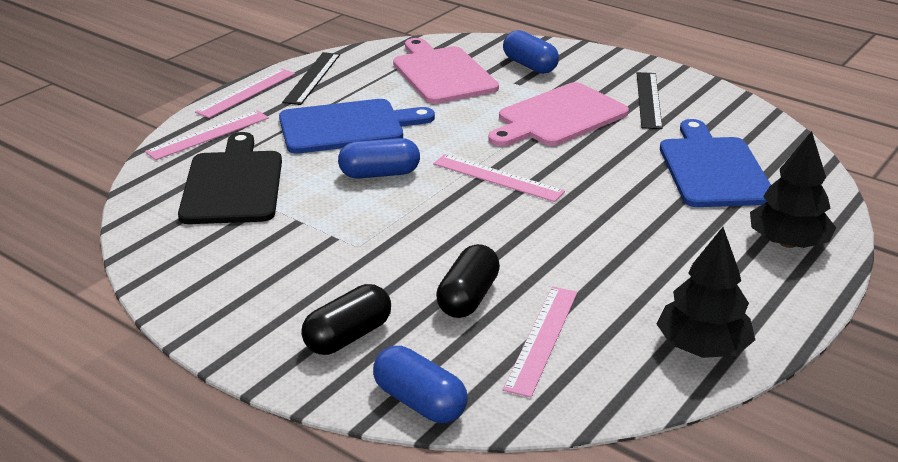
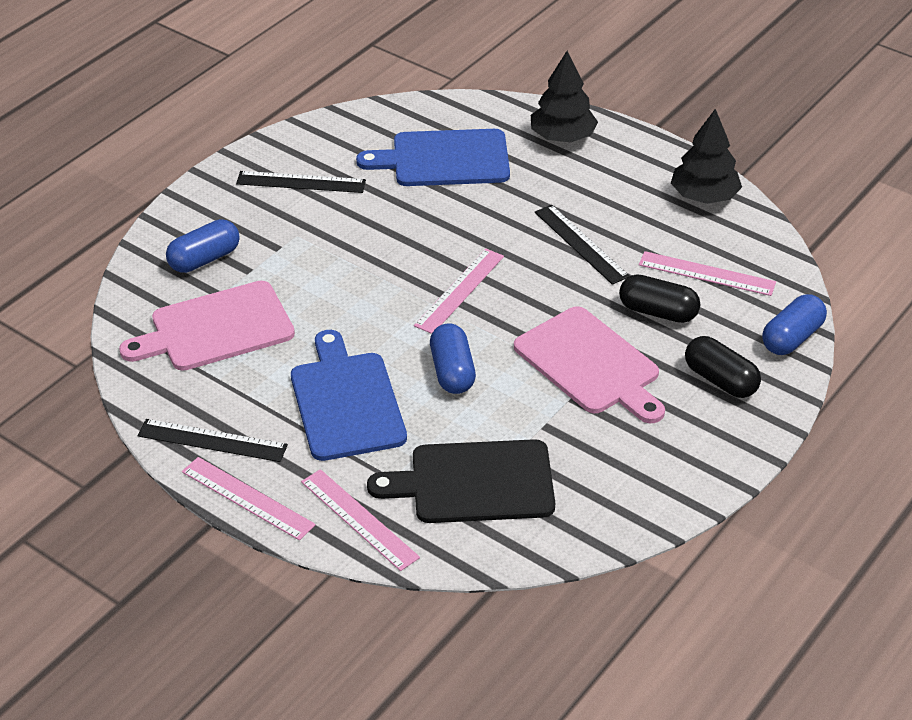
camera: 90 degrees left, 10 degrees up
(558, 117) = (334, 245): pink cutting board -> pink cutting board (590, 365)
(584, 249) = (580, 244): none -> black ruler

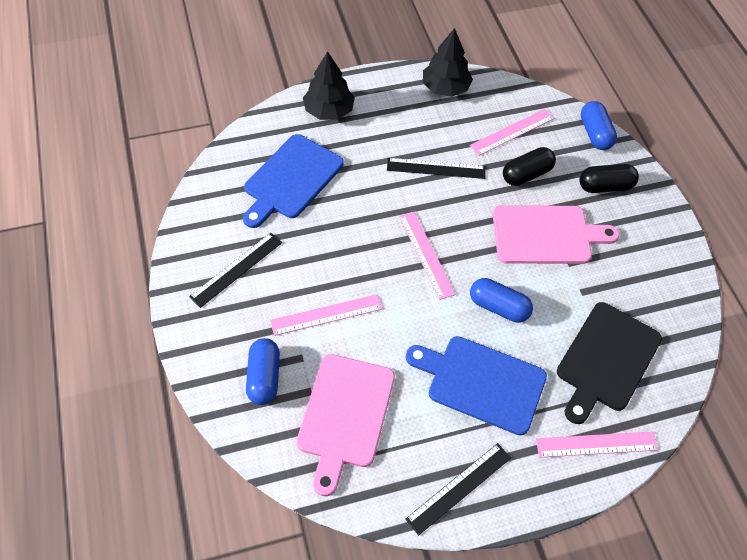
camera: 55 degrees left, 15 degrees up
(248, 498) = (532, 499): pink ruler -> pink ruler (326, 314)

